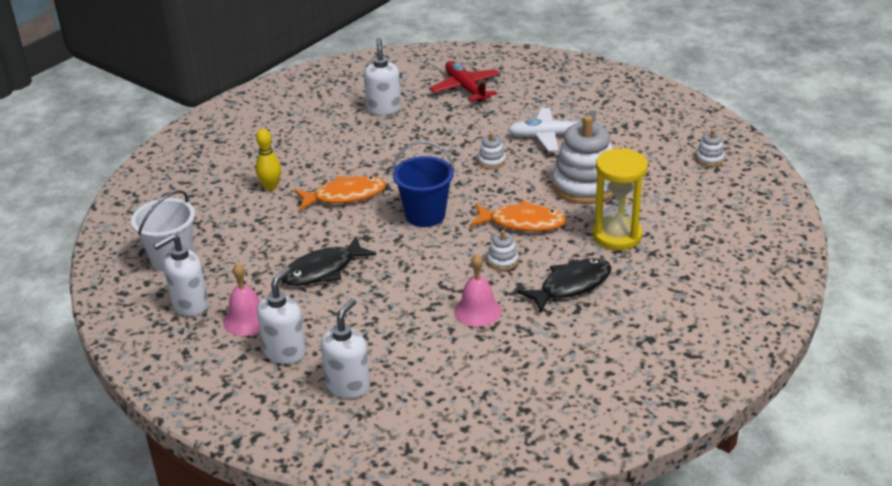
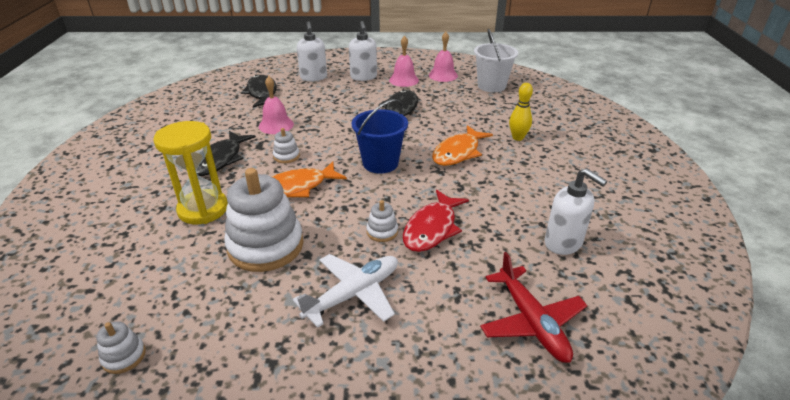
camera: 140 degrees right, 0 degrees up
(190, 305) = (443, 75): white soap dispenser -> pink bell
(446, 383) = (262, 93): none -> black fish
(454, 149) = (432, 228): none -> red fish
(465, 88) = (531, 321): red plane -> red plane turned 45 degrees clockwise

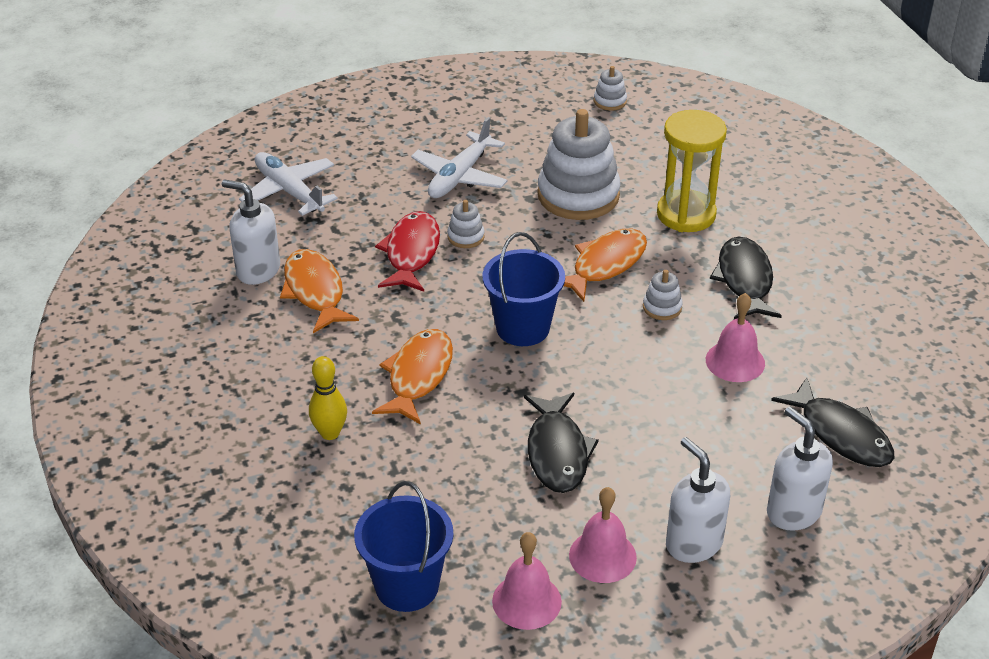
camera: 160 degrees right, 5 degrees up
(491, 86) = (407, 586): white bucket -> blue bucket
(516, 216) = (315, 291): none -> orange fish
(531, 321) = (289, 191): red plane -> white plane

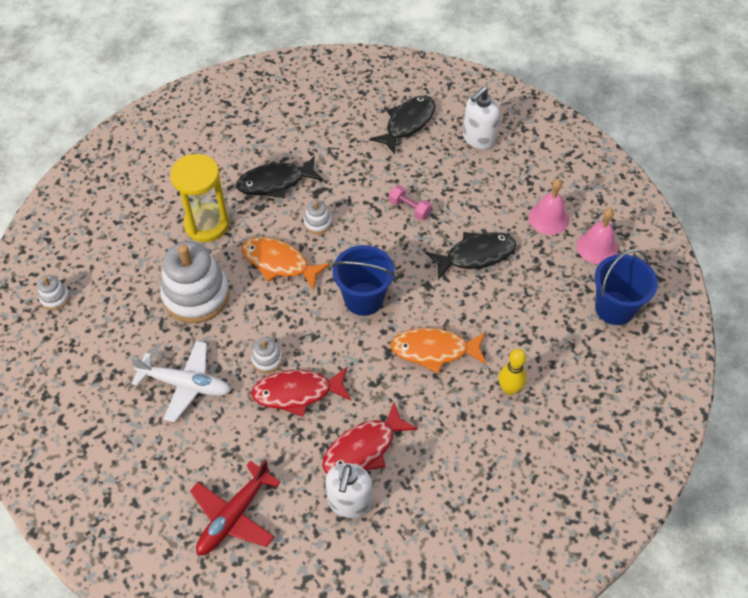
camera: 105 degrees left, 15 degrees up
(289, 191) = (234, 515): white plane -> red plane
(315, 291) = (363, 448): orange fish -> red fish
(664, 401) = (409, 208): none -> pink dumbbell
(693, 543) = (521, 179): white soap dispenser -> none
(735, 361) = (360, 178): pink bell -> none

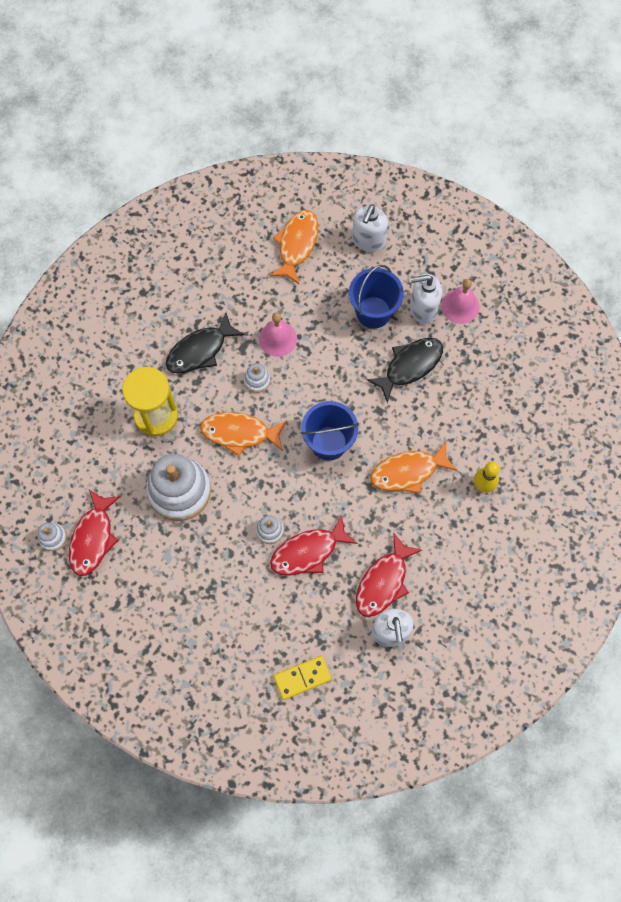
camera: 20 degrees left, 15 degrees up
(92, 311) = (93, 538): none -> red fish
(185, 384) = (209, 578): white plane -> none
(234, 515) = (302, 677): red plane -> yellow domino
(407, 123) = (297, 244): black fish -> orange fish
(409, 208) = (334, 337): pink dumbbell -> none
(509, 210) = (423, 309): none -> white soap dispenser
(597, 247) = (511, 322): pink bell -> pink bell (278, 339)
(614, 308) = (545, 378): blue bucket -> blue bucket (373, 312)

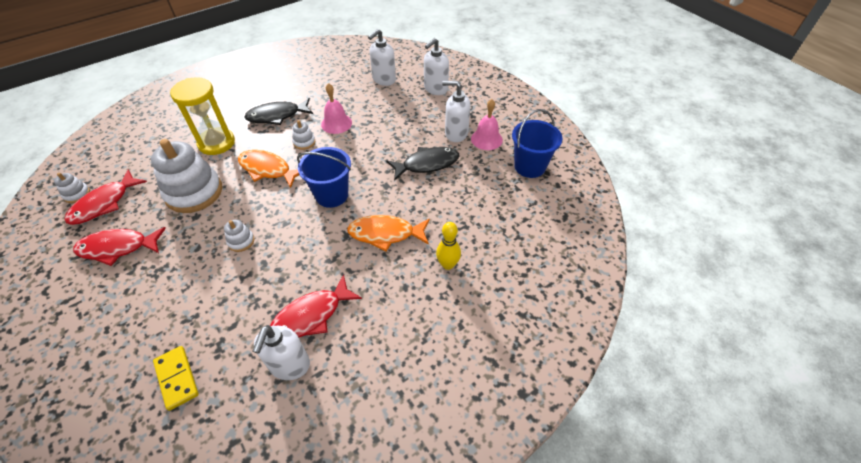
camera: 20 degrees right, 20 degrees down
(297, 244) = (384, 80): orange fish -> white soap dispenser
(302, 677) = (177, 378): yellow domino -> yellow domino turned 60 degrees clockwise
(308, 552) = (261, 268): red fish -> red fish (118, 248)
(373, 312) = (416, 126): blue bucket -> blue bucket (529, 166)

